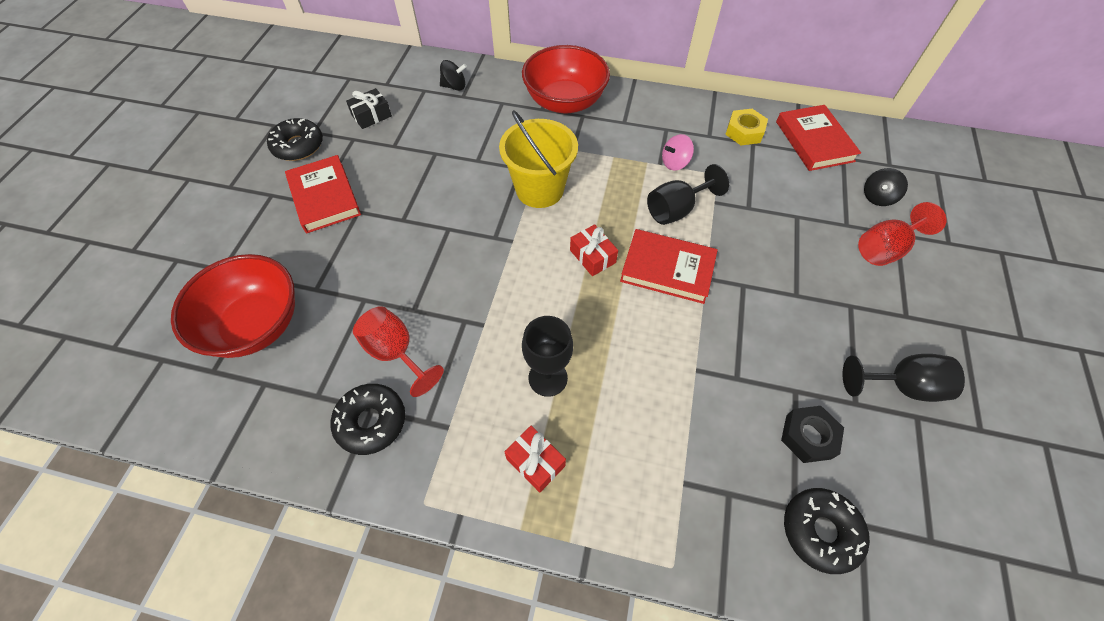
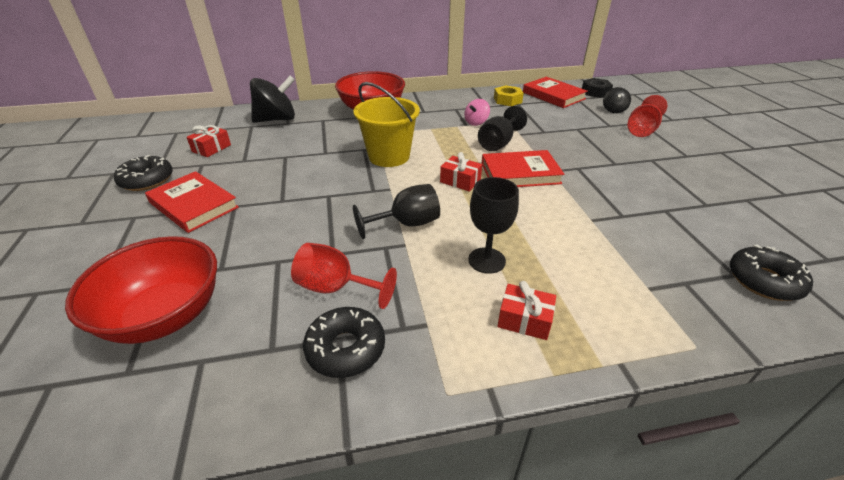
camera: 25 degrees left, 20 degrees down
(371, 116) = (211, 148): black gift -> red gift
(454, 86) = (276, 119): black spinning top -> black spinning top, size x1.91
(808, 436) = (699, 231): black nut -> black nut (595, 92)
(900, 386) = (721, 188): black goblet -> black goblet (406, 224)

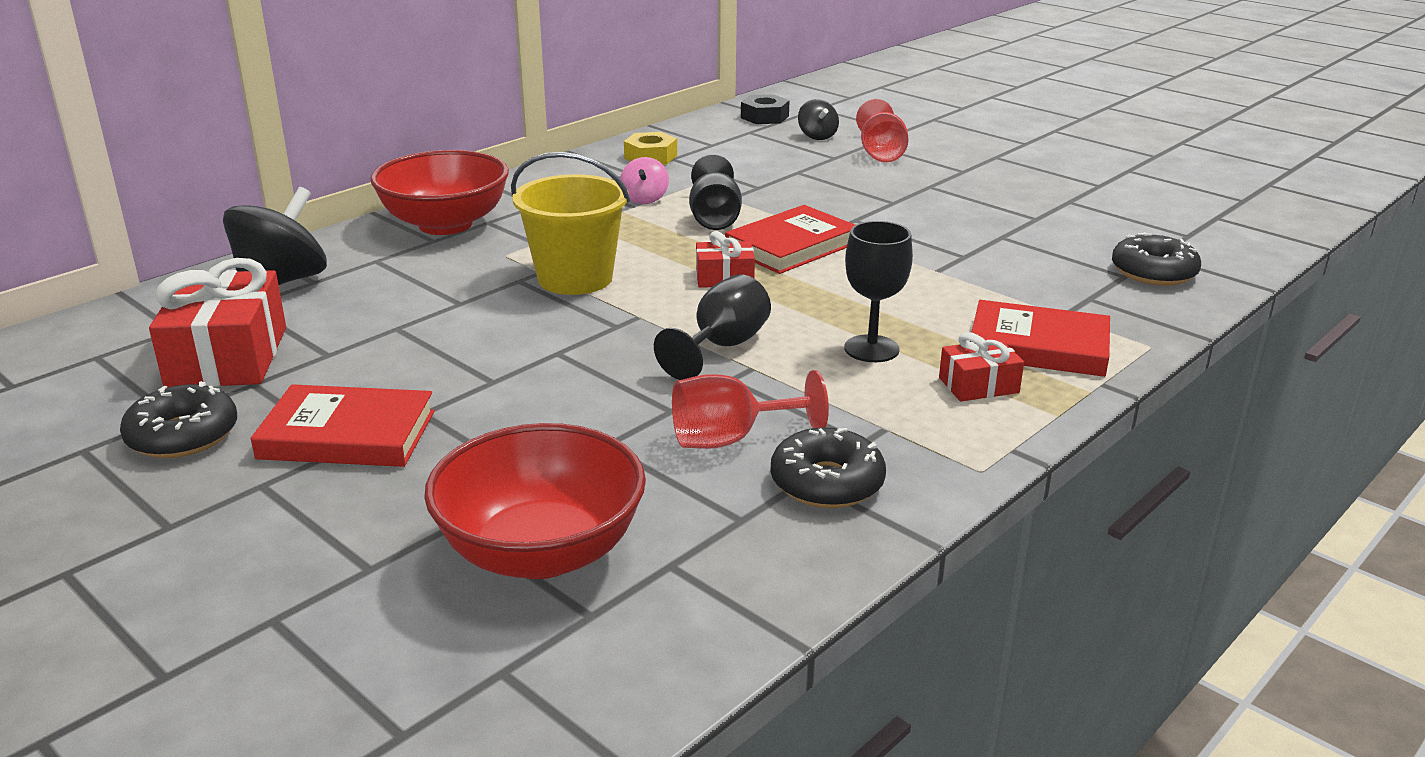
camera: 35 degrees left, 10 degrees down
(211, 148) = (227, 357): red gift -> red gift, size x1.91
(553, 95) = (711, 135): red book -> red book (1038, 346)

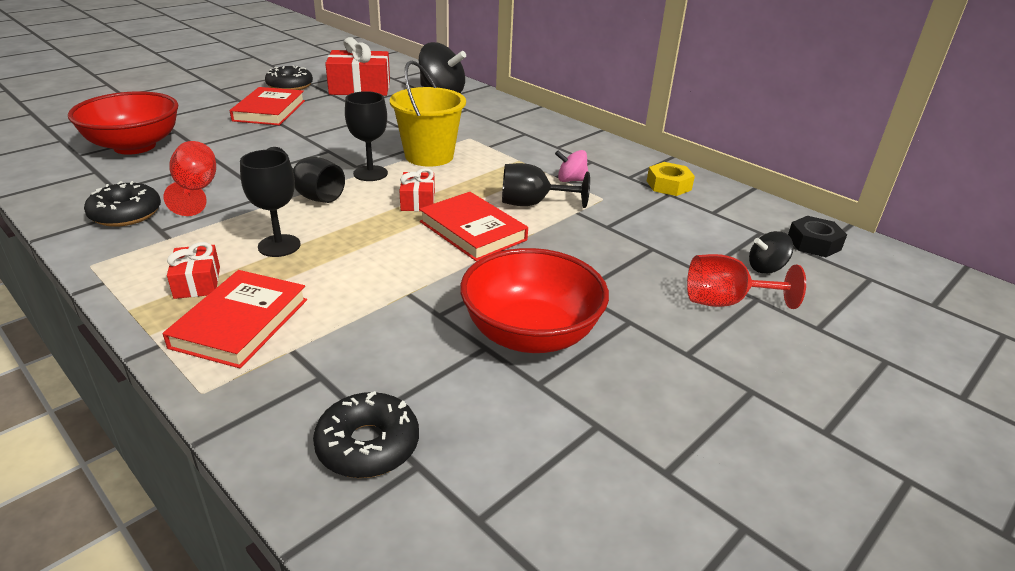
camera: 90 degrees right, 5 degrees up
(445, 224) = (520, 123): red bowl -> red bowl (530, 334)
(642, 313) = (370, 173): none -> black goblet

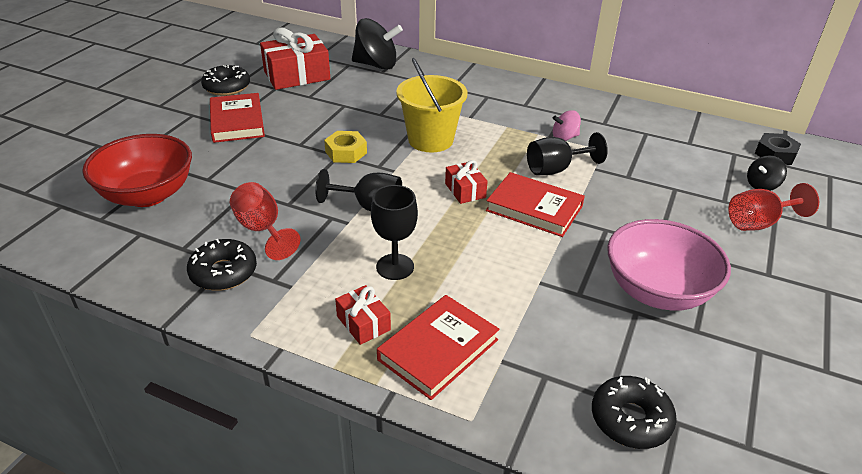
camera: 20 degrees left, 5 degrees up
(240, 323) = (438, 350): red book -> red book turned 45 degrees clockwise
(370, 173) = (399, 171): black goblet -> none
(530, 334) = (657, 291): red bowl -> pink bowl
(668, 185) = (639, 124): yellow nut -> yellow nut (346, 152)

